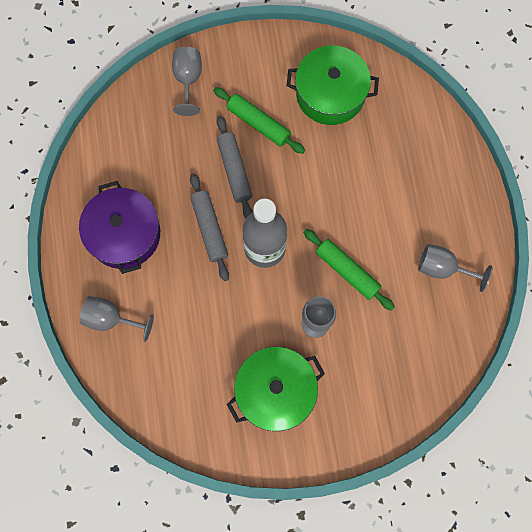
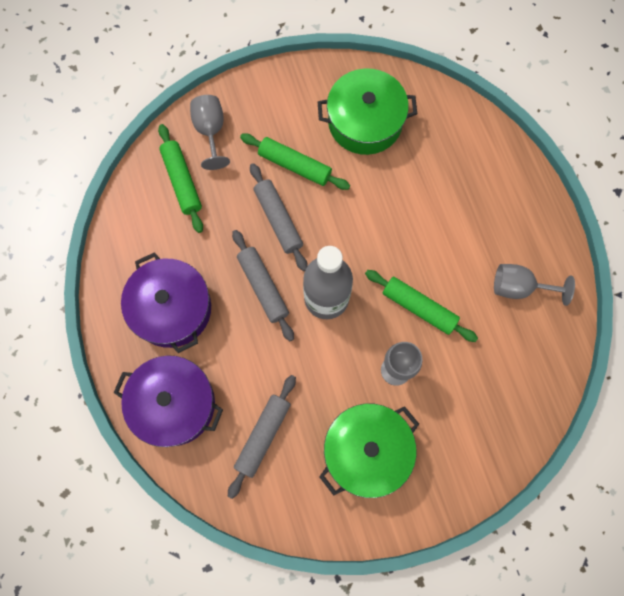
camera: 10 degrees left, 0 degrees up
(111, 319) = (174, 404): grey goblet -> purple pot
(154, 121) = (182, 181): none -> green rolling pin
(185, 361) = (263, 436): none -> grey rolling pin

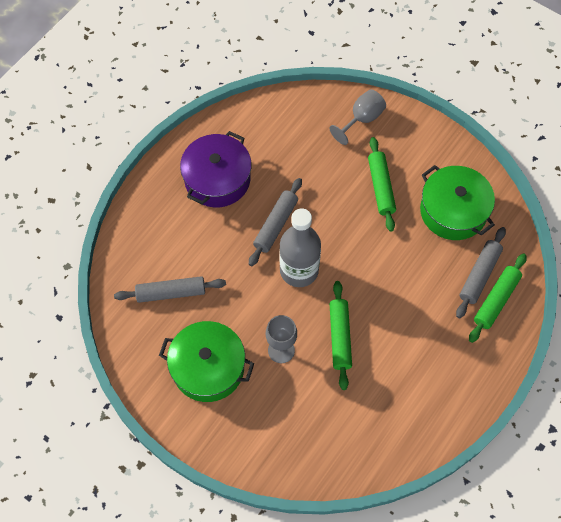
camera: 55 degrees right, 10 degrees down
(174, 404) = (154, 223): purple pot -> none
(182, 181) = (311, 126): green rolling pin -> green rolling pin (496, 300)
(278, 219) = (332, 203): grey rolling pin -> grey rolling pin (479, 275)
(519, 287) = (411, 399): grey goblet -> none

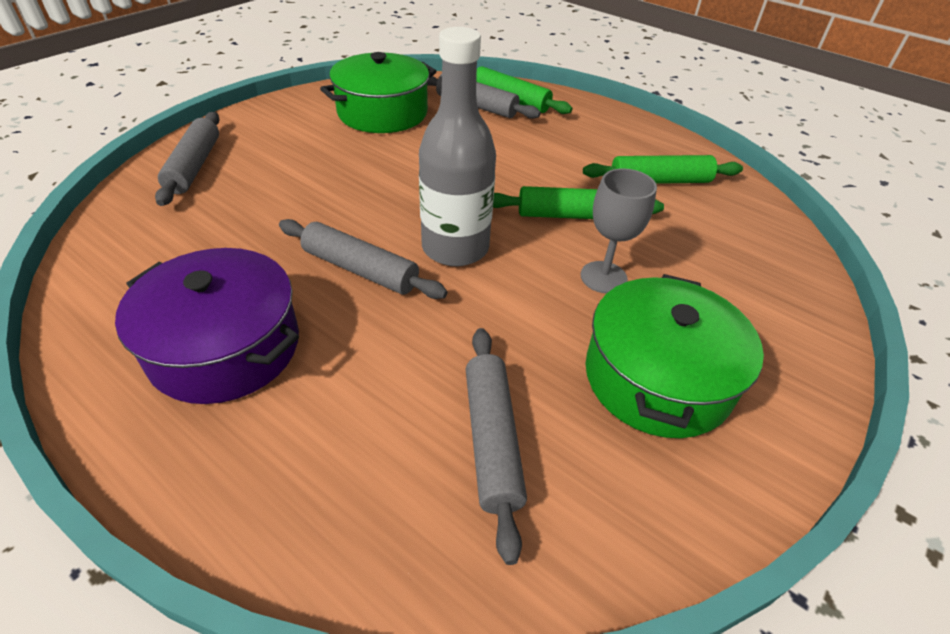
camera: 90 degrees left, 20 degrees down
(362, 119) = (194, 166): grey goblet -> grey rolling pin
(381, 187) = (325, 160): green rolling pin -> green rolling pin (659, 181)

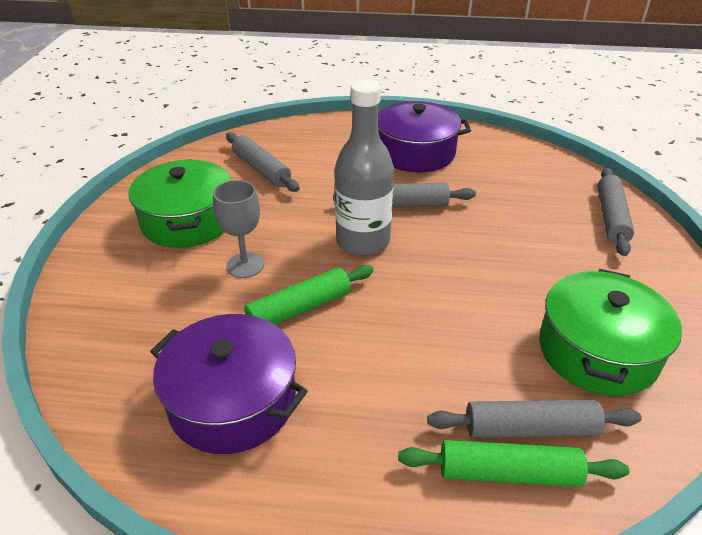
camera: 150 degrees right, 5 degrees down
(194, 166) = (611, 217): grey rolling pin -> grey rolling pin turned 45 degrees clockwise
(659, 181) = (233, 401): green rolling pin -> purple pot

